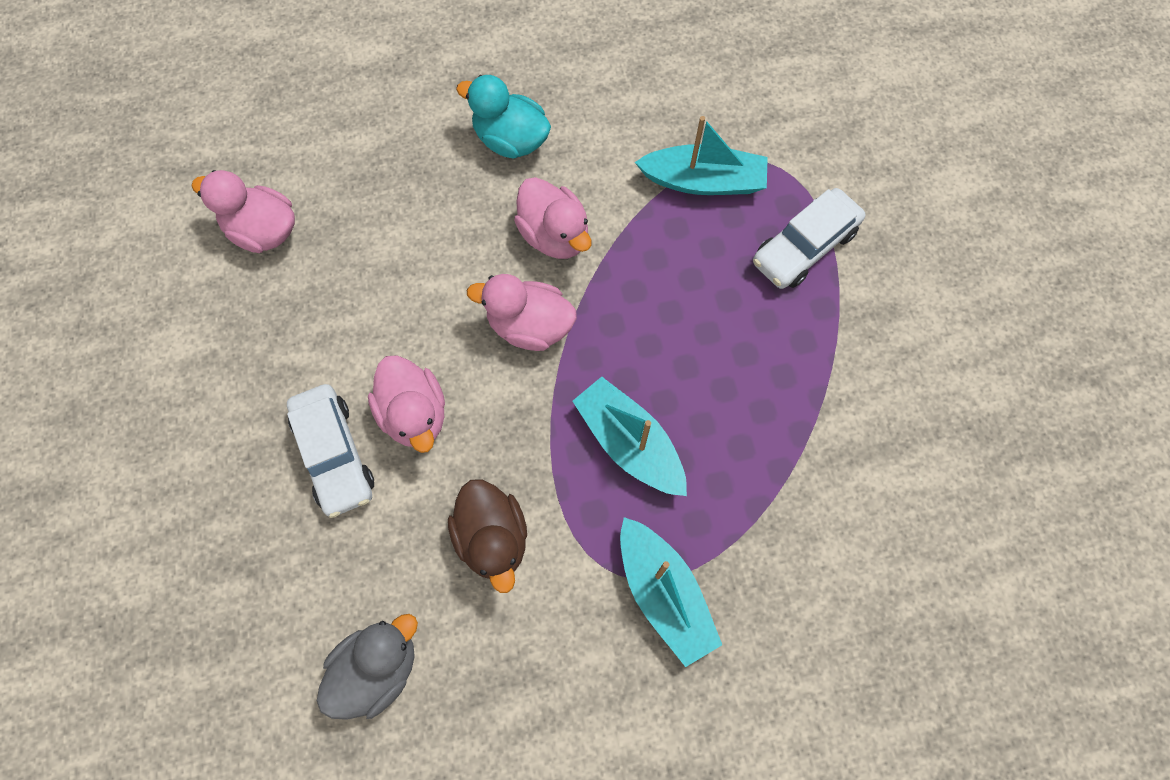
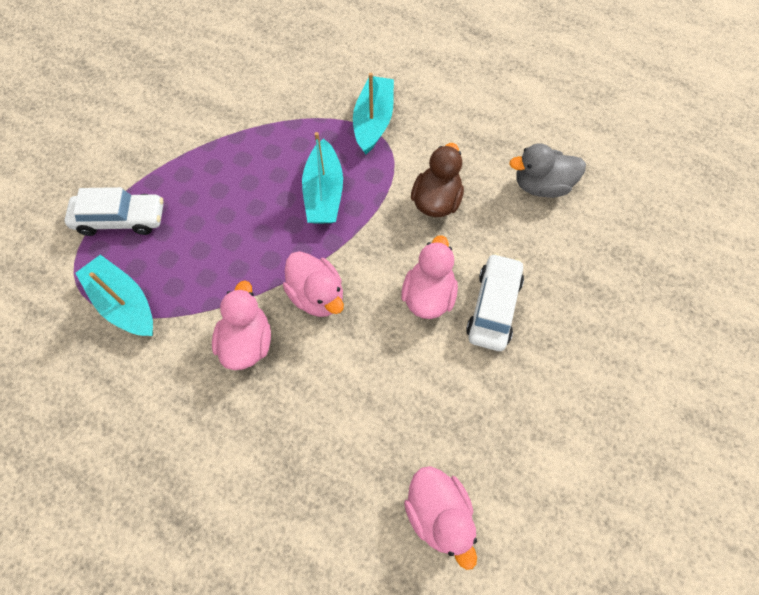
camera: 140 degrees left, 5 degrees down
(510, 140) = (205, 440): turquoise duck -> none

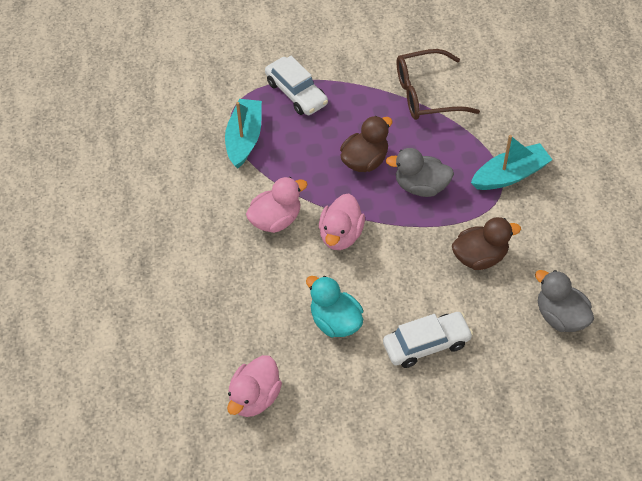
camera: 55 degrees right, 10 degrees down
(232, 119) = (427, 94): none -> brown glasses
(254, 217) = (365, 160): none -> brown duck
(324, 193) = (421, 186): turquoise boat -> grey duck
(409, 369) = (335, 321): none -> turquoise duck
(428, 295) = (399, 299): pink duck -> none

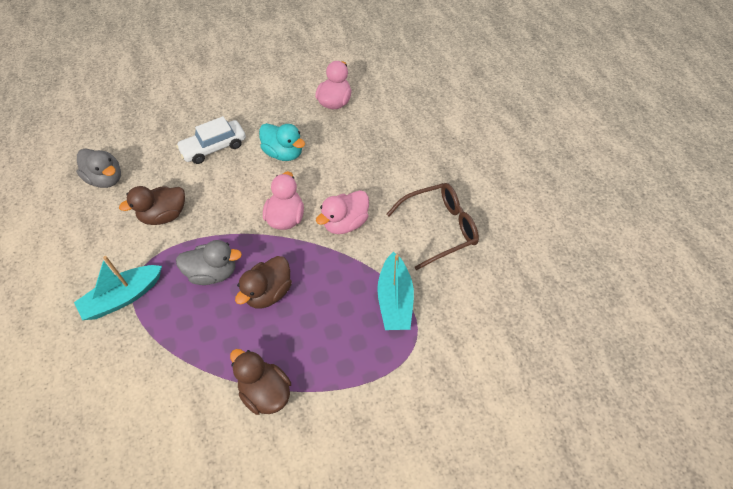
camera: 170 degrees right, 0 degrees up
(296, 93) = (352, 366): white car -> none
(372, 84) = (265, 392): none -> brown duck
(427, 94) = (201, 387): brown glasses -> brown glasses (438, 229)

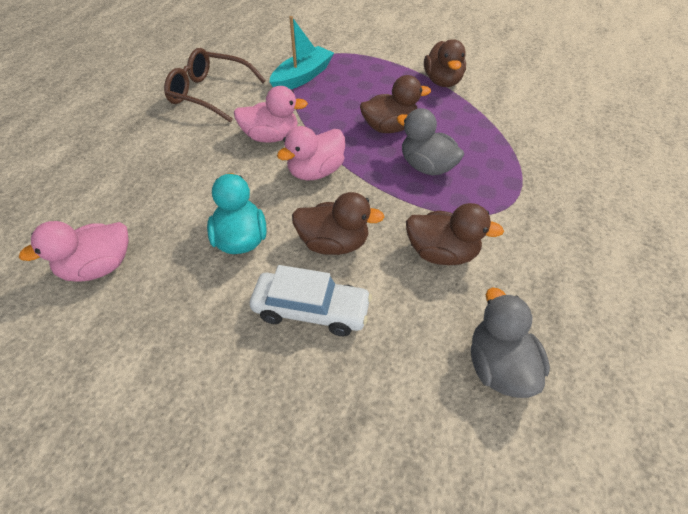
camera: 140 degrees left, 5 degrees down
(123, 297) = (530, 195): turquoise boat -> none
(231, 182) = (334, 243): none -> brown duck

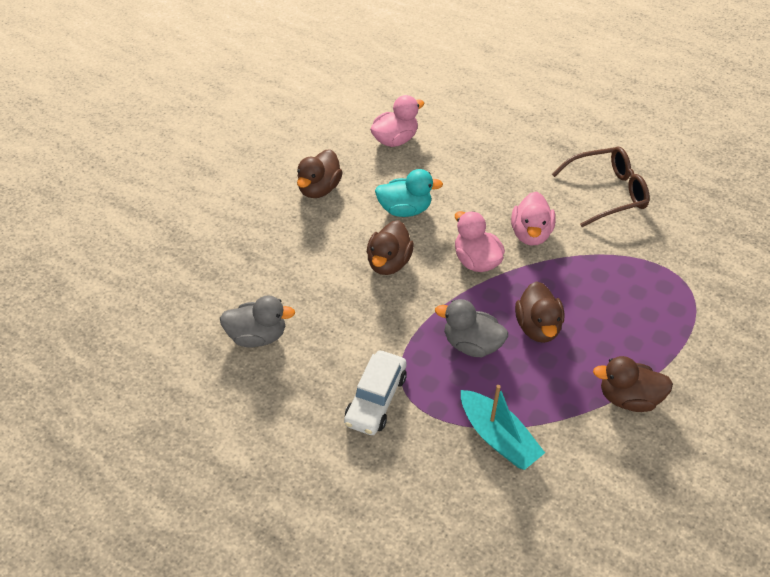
camera: 100 degrees right, 0 degrees up
(98, 267) = (395, 139): pink duck -> pink duck turned 75 degrees clockwise
(210, 94) = (606, 193): brown glasses -> brown glasses turned 45 degrees clockwise
(302, 77) = (638, 266): turquoise boat -> turquoise boat (498, 437)
(311, 310) = (331, 243): white car -> white car (376, 399)
(426, 167) = (471, 344): grey duck -> grey duck turned 120 degrees counterclockwise
(442, 253) = (363, 329): brown duck -> brown duck (319, 188)

